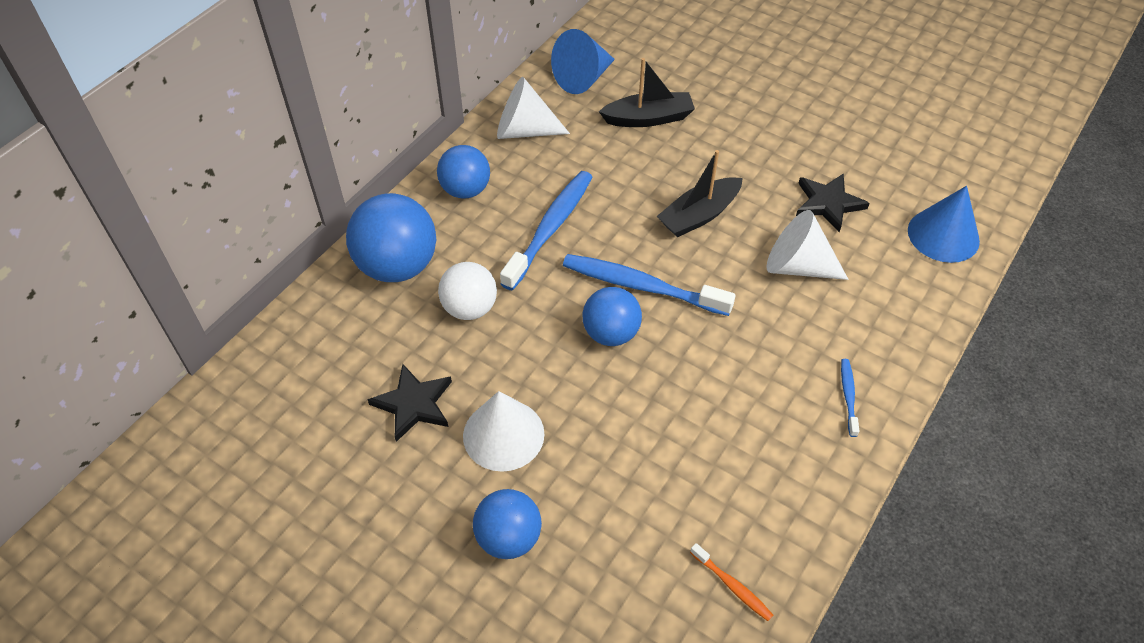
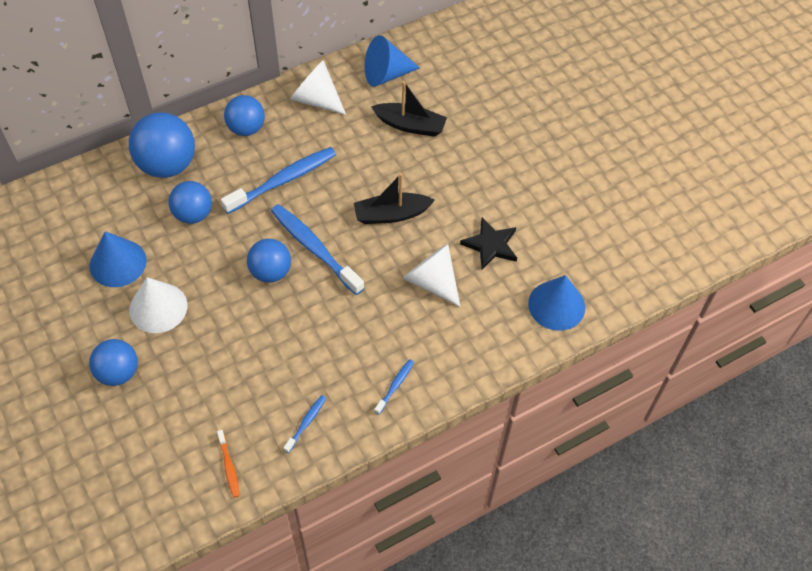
camera: 25 degrees right, 5 degrees up
(414, 404) = (118, 263): black star -> blue cone
(470, 308) = (193, 214): white ball -> blue ball
(783, 487) = (306, 423): none -> blue toothbrush

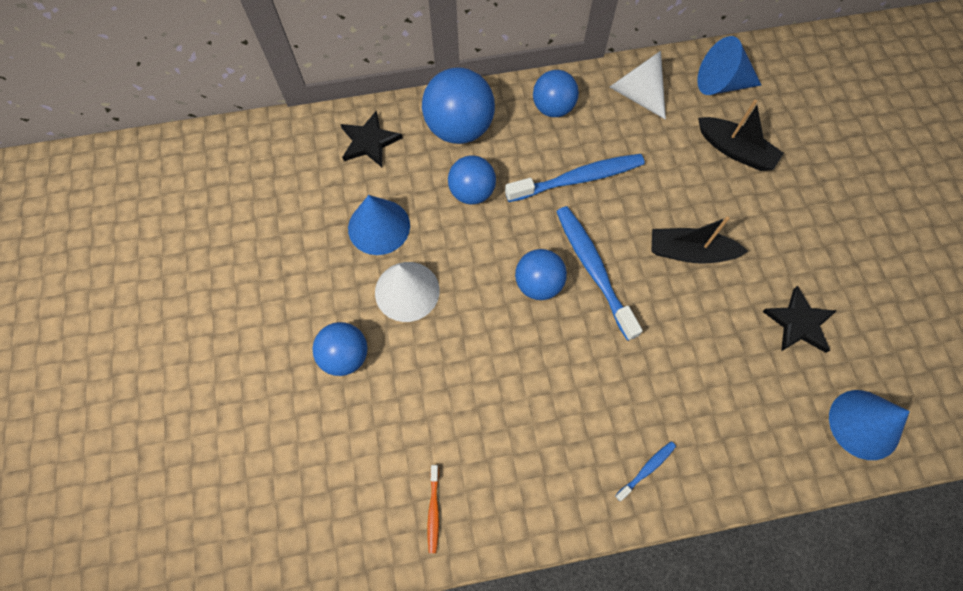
camera: 20 degrees right, 10 degrees up
(88, 196) = (369, 141): none -> black star
(306, 423) = (533, 484): blue toothbrush -> none
(432, 281) = (719, 348): white cone -> none

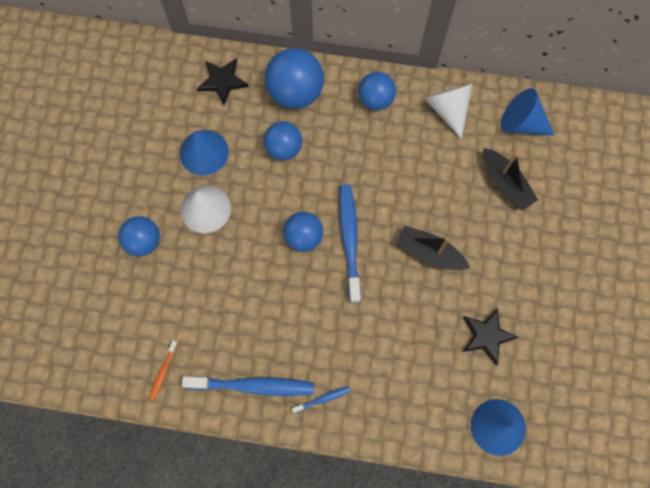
camera: 20 degrees right, 5 degrees up
(578, 179) = (369, 165): blue toothbrush -> blue toothbrush (253, 386)

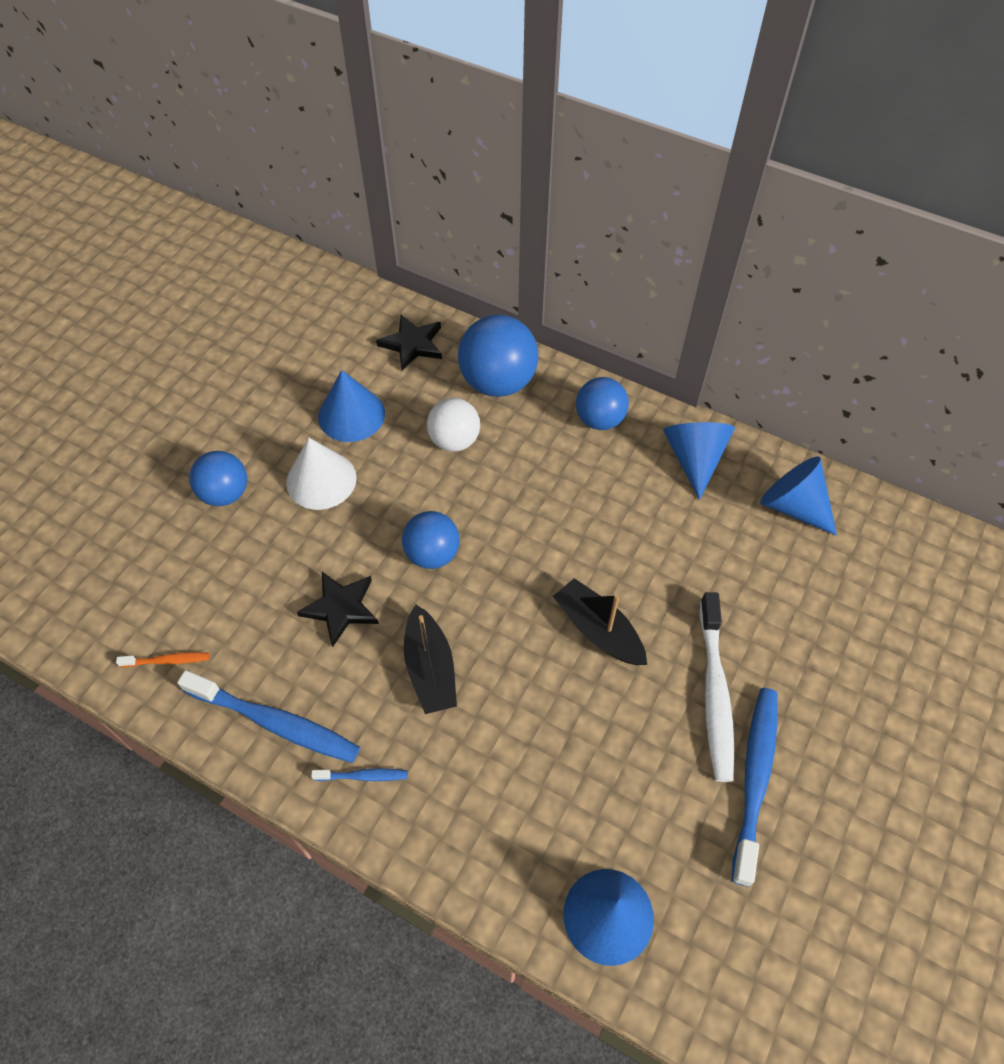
camera: 20 degrees right, 15 degrees down
(163, 371) = (167, 660): orange toothbrush -> orange toothbrush turned 135 degrees counterclockwise
(283, 148) = (454, 440): blue ball -> white ball
(349, 240) = (493, 578): blue toothbrush -> blue toothbrush (755, 779)
(448, 109) = (694, 459): white cone -> blue cone
(487, 336) = (640, 773): black star -> black star (341, 608)
(505, 183) = (742, 575): black boat -> black boat (430, 669)
(513, 269) = (714, 693): none -> white toothbrush

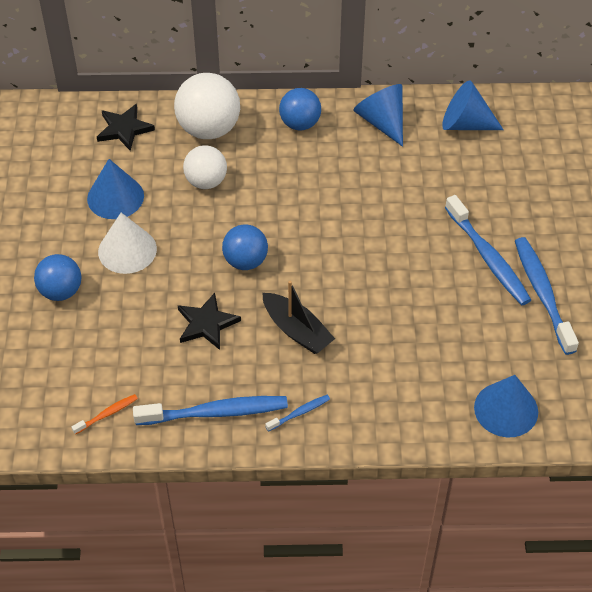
camera: 30 degrees left, 5 degrees down
(498, 382) = (209, 129): blue ball -> white ball
(598, 630) = (391, 255): black boat -> none
(714, 693) = (488, 257): white toothbrush -> blue toothbrush

